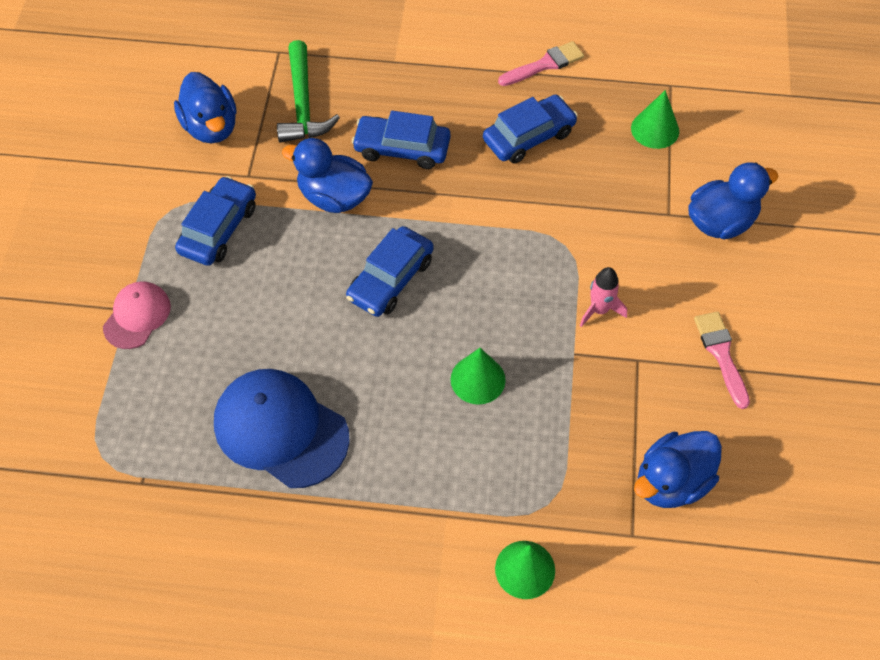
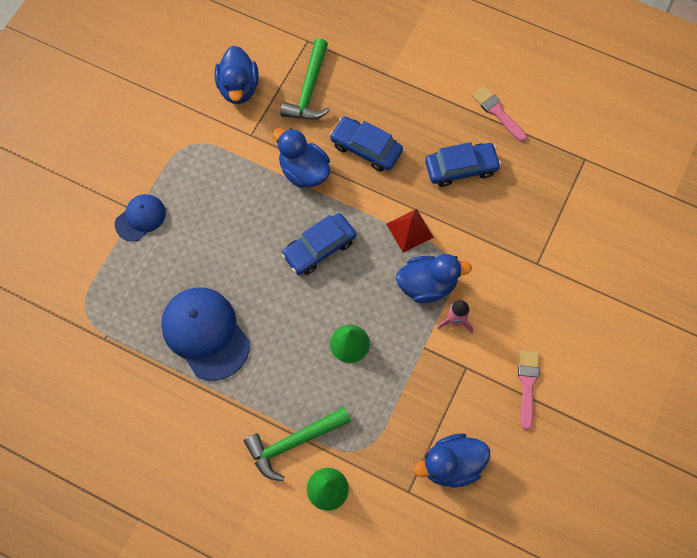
camera: 20 degrees right, 10 degrees up
(137, 316) = (140, 218): pink cap -> blue cap
(219, 229) = (216, 170): blue car -> none
(455, 526) = (293, 442): none -> green hammer
(496, 224) = (409, 230): none -> red pyramid
(545, 64) = (497, 112): pink brush -> pink brush turned 120 degrees counterclockwise
(655, 129) = (557, 192): green cone -> none
(720, 222) = (573, 282): blue duck -> blue duck (427, 285)

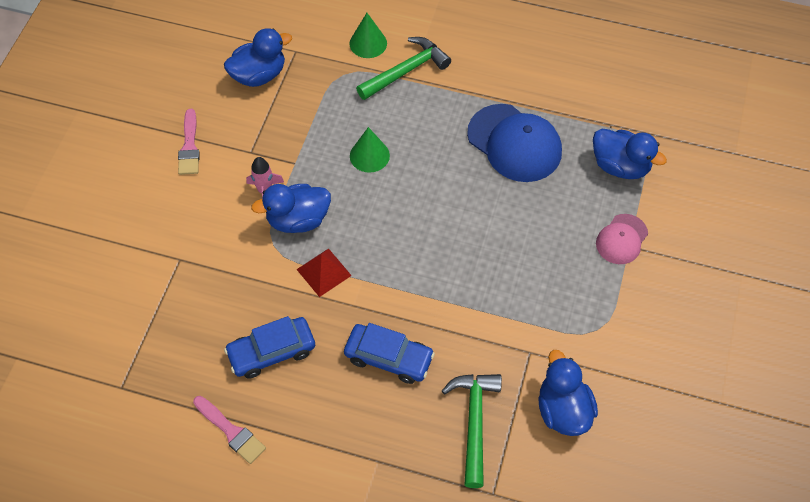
camera: 170 degrees right, 10 degrees down
(140, 218) = (621, 239): blue cap -> pink cap
(304, 171) = (456, 318): blue duck -> blue duck (620, 166)
(319, 248) = (419, 239): blue car -> none

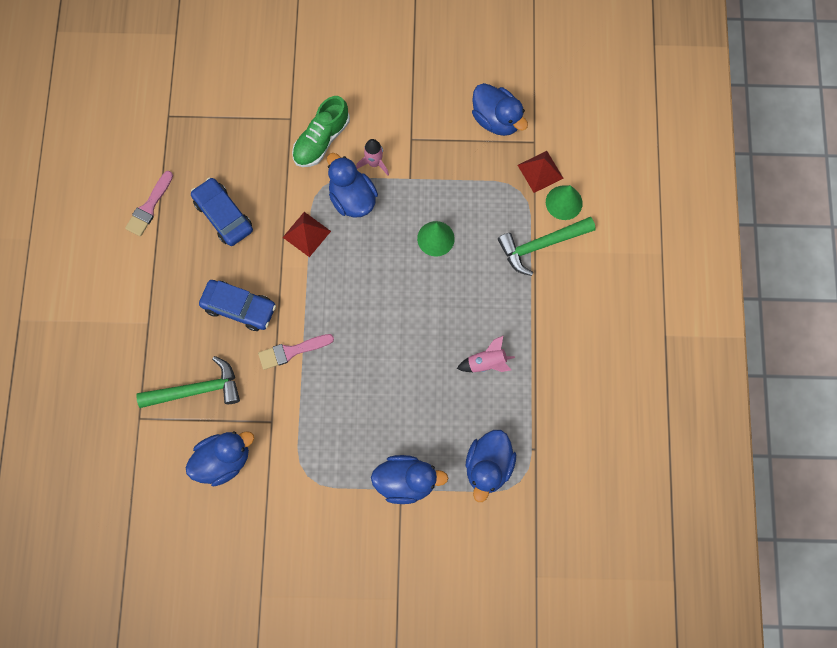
camera: 75 degrees right, 15 degrees up
(189, 146) = (402, 88): pink brush -> pink brush (292, 351)
(218, 234) = (321, 140): none -> green shoe
(329, 54) = (540, 171): none -> red pyramid
(388, 358) = (239, 307): blue car -> blue car turned 75 degrees counterclockwise
(406, 71) = (541, 245): green hammer -> green hammer turned 120 degrees clockwise
(514, 143) = (486, 363): blue cap -> pink rocket
(621, 239) = (406, 481): pink cap -> blue duck

